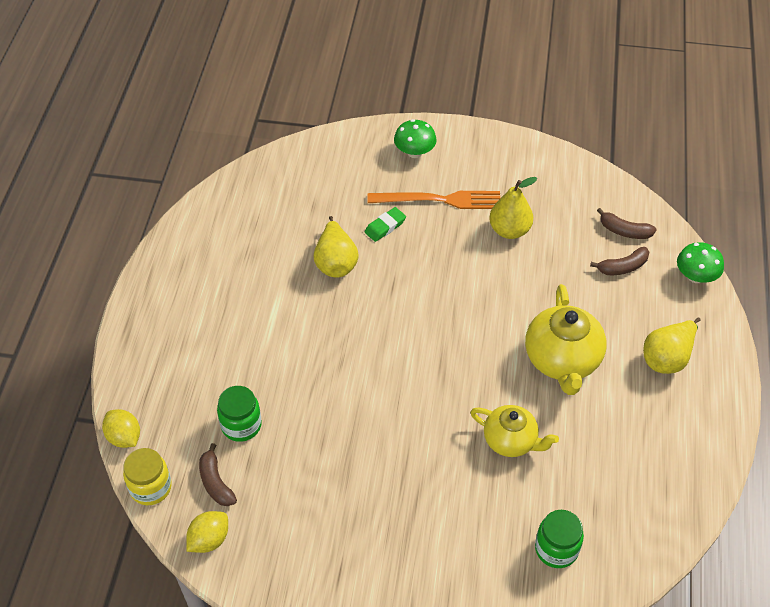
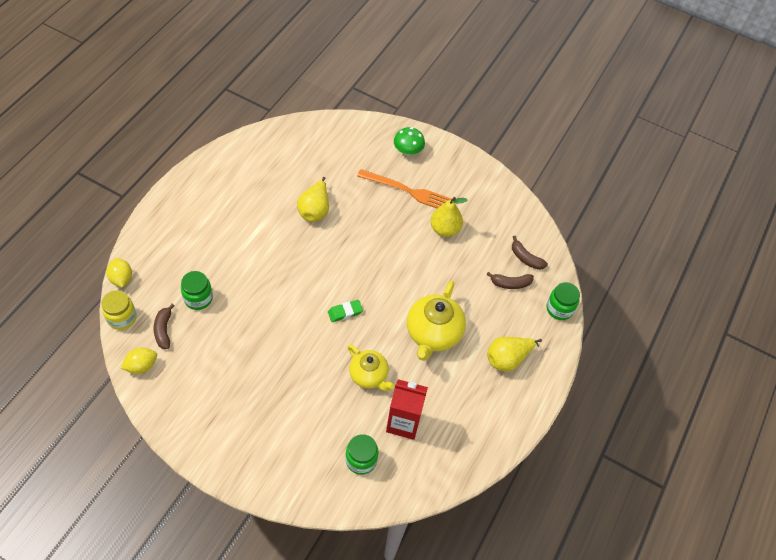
camera: 15 degrees right, 5 degrees up
(385, 227) = (360, 197): green eraser -> green eraser (345, 312)
(584, 482) = (403, 422): none -> red carton
(695, 276) = (559, 309): green mushroom -> green jar

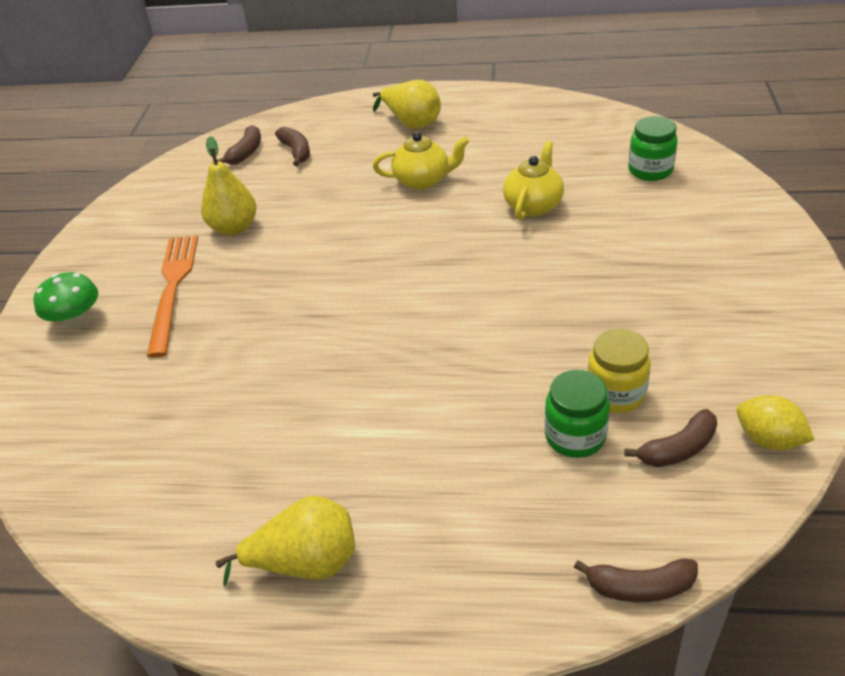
camera: 105 degrees left, 15 degrees down
(121, 278) = (639, 587): yellow lemon -> brown banana
(122, 318) = (717, 528): yellow jar -> yellow jar (615, 394)
(315, 210) = (274, 376): yellow pear -> yellow pear (306, 563)
(345, 312) = (454, 262): green eraser -> none
(403, 422) = (569, 160): red carton -> none
(433, 333) = (423, 180): yellow teapot -> yellow teapot, size x0.65
(559, 309) = (310, 112): green jar -> none

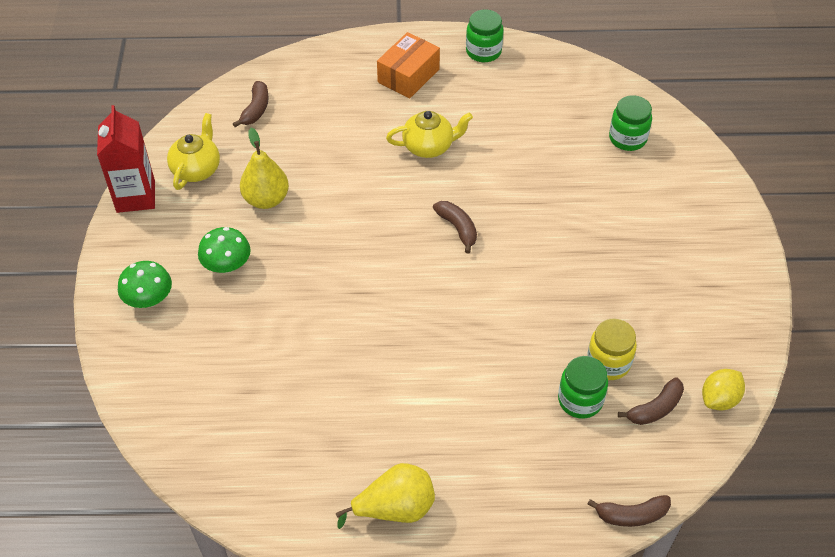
camera: 10 degrees left, 10 degrees up
(97, 226) = (136, 196): none -> red carton
(173, 288) = (227, 265): orange fork -> green mushroom
(296, 151) = (304, 109): brown banana -> brown banana (457, 228)
(412, 123) = (408, 76): yellow pear -> orange box
(495, 102) = (483, 51): none -> green jar
(533, 205) = (530, 176): yellow teapot -> yellow teapot (197, 169)
(768, 440) = (719, 399): yellow lemon -> yellow lemon turned 75 degrees counterclockwise

